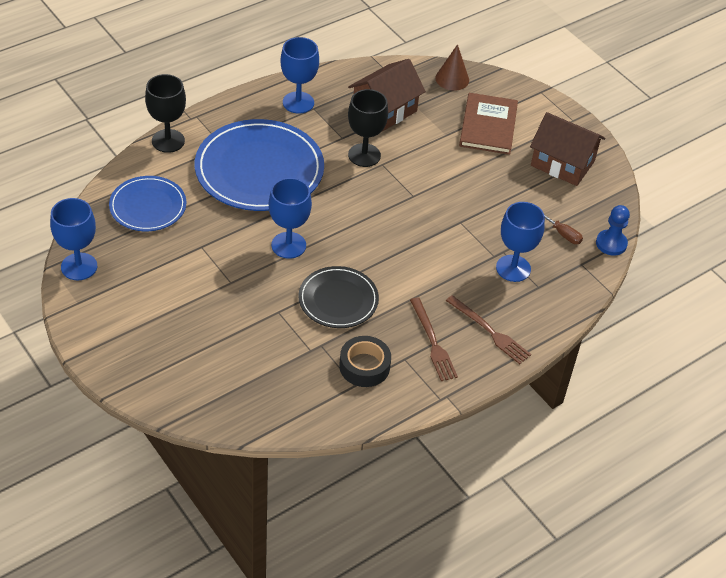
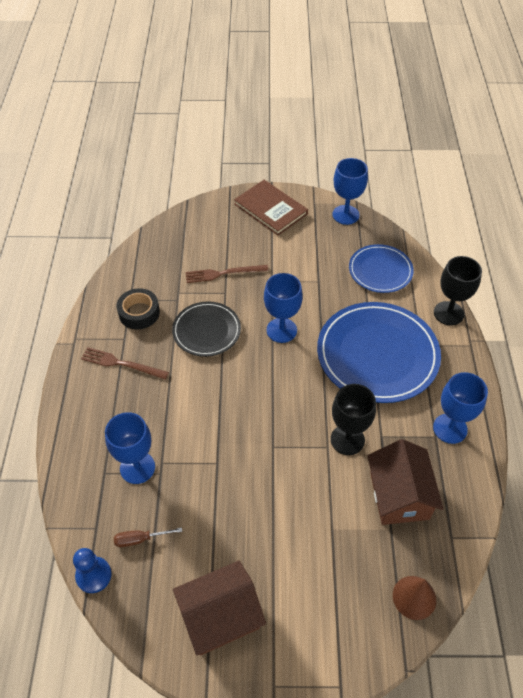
camera: 130 degrees right, 5 degrees up
(488, 126) = (320, 581): brown book -> brown book (270, 209)
(489, 331) = (97, 406): brown fork -> brown fork (223, 273)

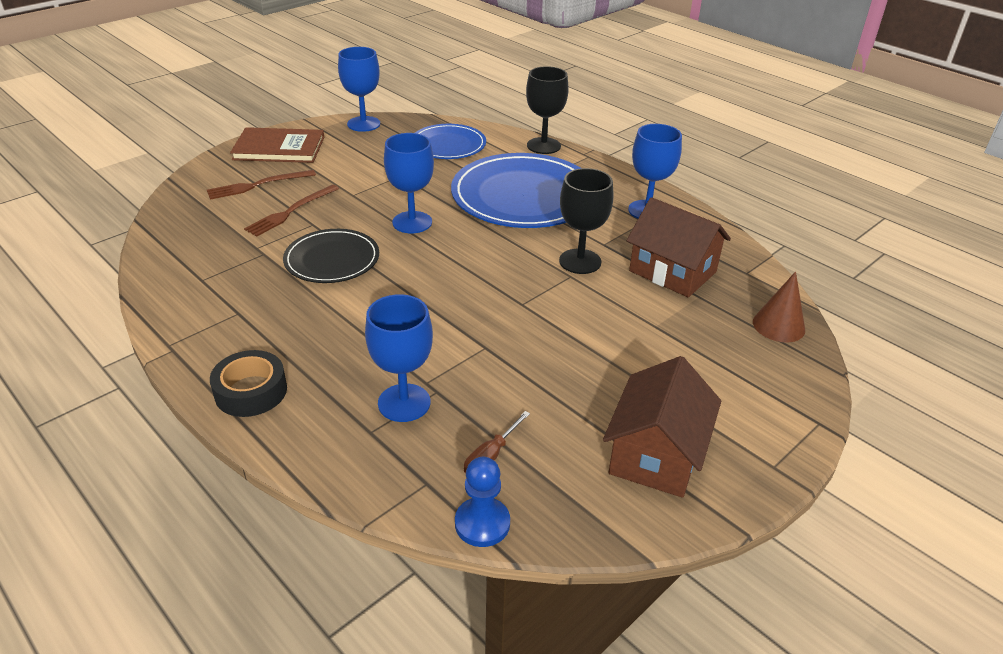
camera: 45 degrees left, 15 degrees down
(121, 364) = (263, 334): brown fork -> brown fork (258, 185)
(139, 313) = (229, 284): black tape -> black tape (251, 391)

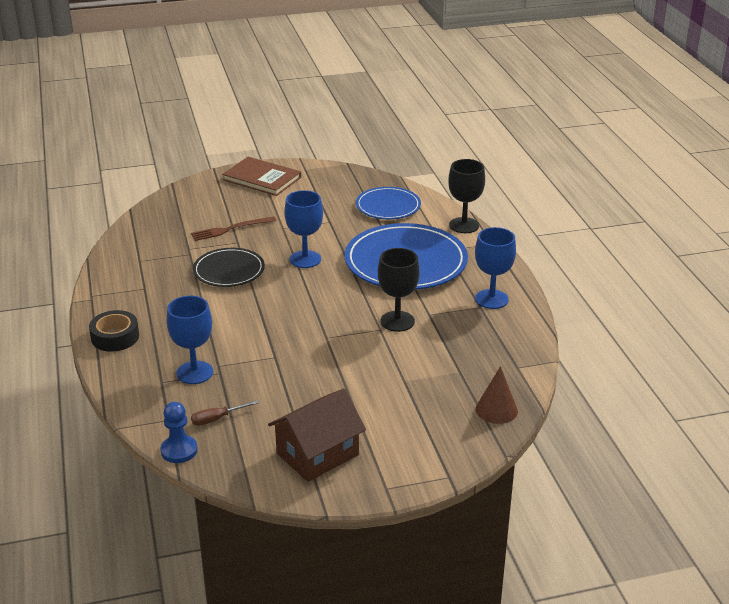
camera: 30 degrees right, 5 degrees down
(258, 185) = (225, 204): brown fork -> none
(363, 124) = (340, 173): blue goblet -> none
(672, 271) = (459, 349): brown house -> none

